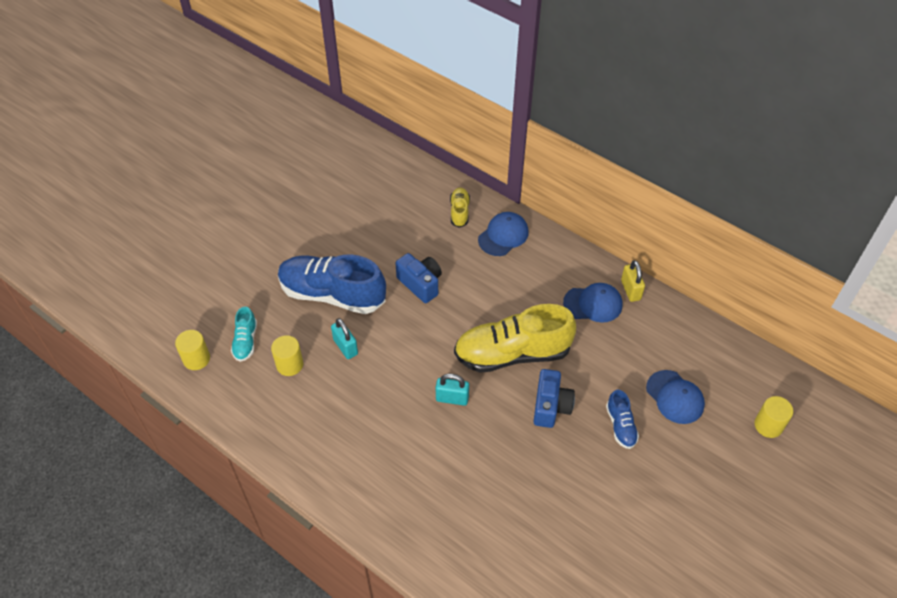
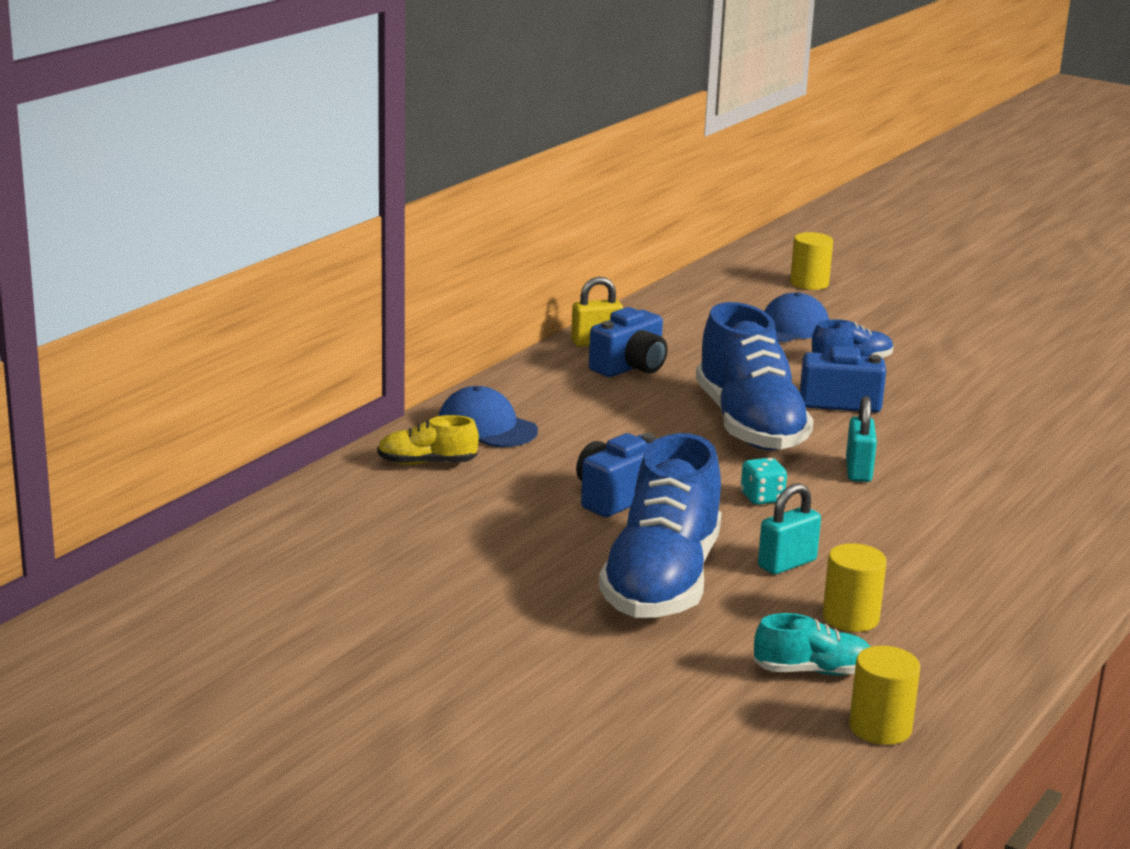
camera: 95 degrees left, 30 degrees down
(418, 346) = (762, 498): none -> turquoise dice
(512, 353) = (749, 425): yellow shoe -> blue shoe
(593, 304) = (630, 367): blue cap -> blue camera

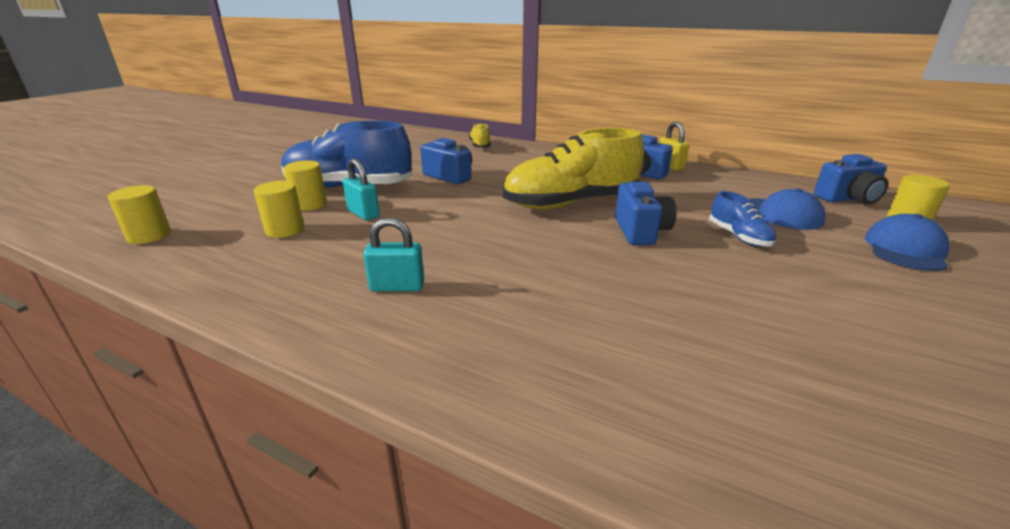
camera: 85 degrees right, 5 degrees up
(486, 427) = (527, 152): blue cap -> blue cap (905, 249)
(739, 286) = (848, 199): none -> blue camera
(747, 609) = (310, 205): none -> yellow cylinder
(749, 425) = (571, 203): blue shoe -> yellow shoe
(762, 498) = (456, 207): turquoise dice -> none
(812, 671) = (228, 220): turquoise shoe -> none
(858, 471) = (510, 236): turquoise padlock -> turquoise padlock (397, 286)

